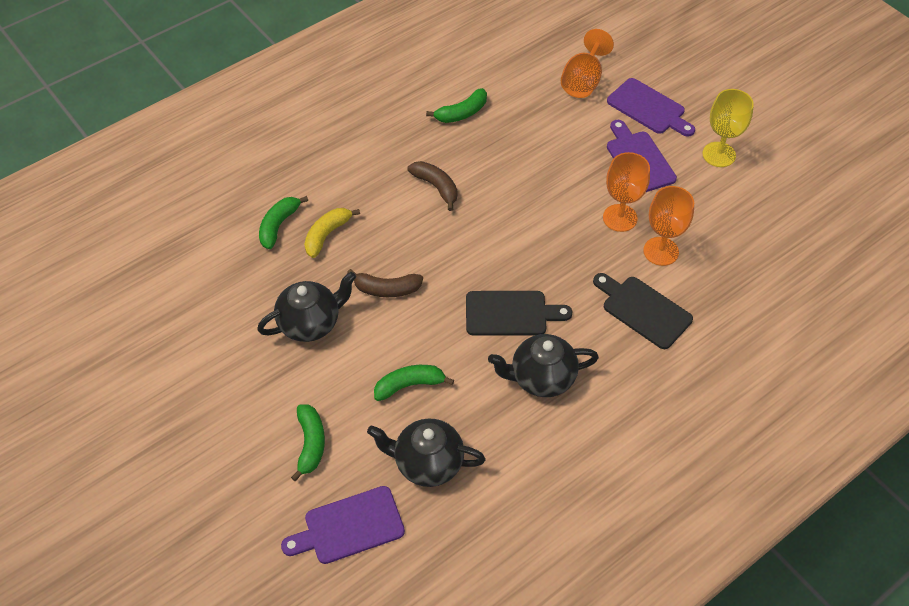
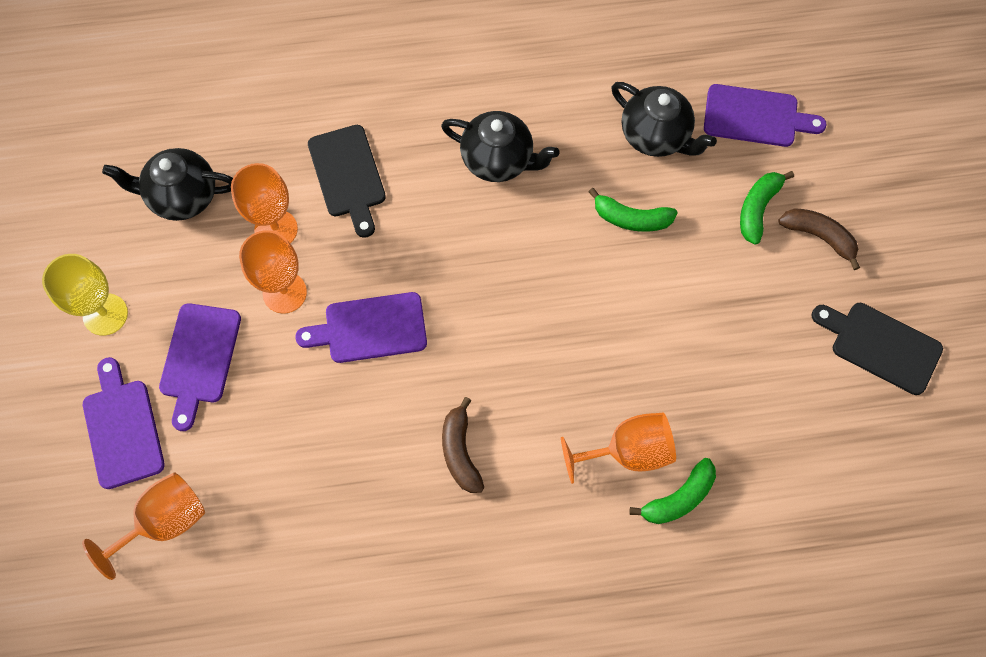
camera: 150 degrees left, 15 degrees up
(310, 323) = (699, 342): black teapot -> black teapot (182, 196)
(327, 235) = (627, 451): yellow banana -> orange goblet
(387, 289) = (596, 340): brown banana -> brown banana (819, 236)
(462, 113) = (354, 556): green banana -> none
(511, 313) = (482, 242): black cutting board -> black cutting board (880, 345)
(546, 224) = (370, 328): none -> purple cutting board

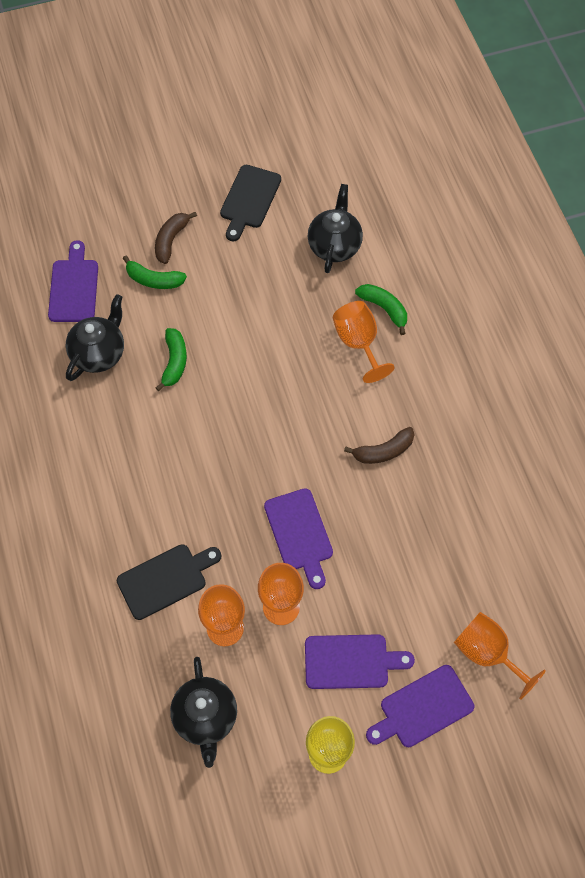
camera: 100 degrees left, 5 degrees down
(498, 160) = (135, 464): black teapot -> black teapot (334, 245)

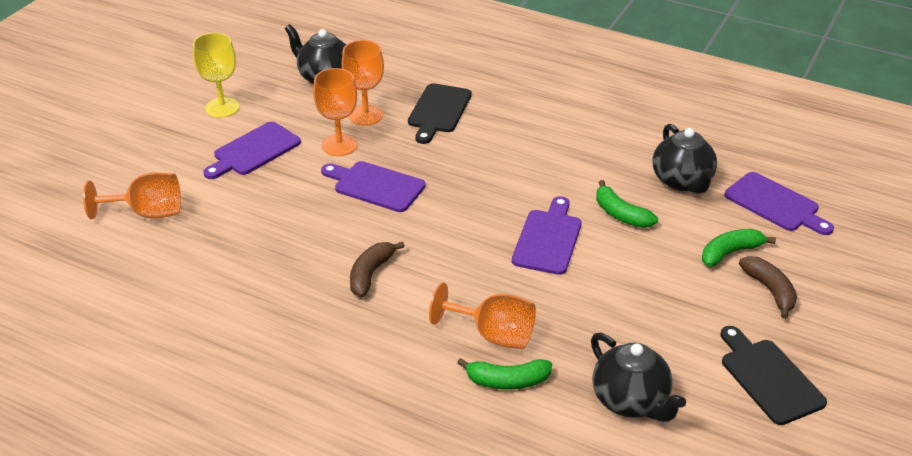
camera: 135 degrees right, 25 degrees down
(422, 708) = (173, 160): purple cutting board -> purple cutting board (548, 239)

